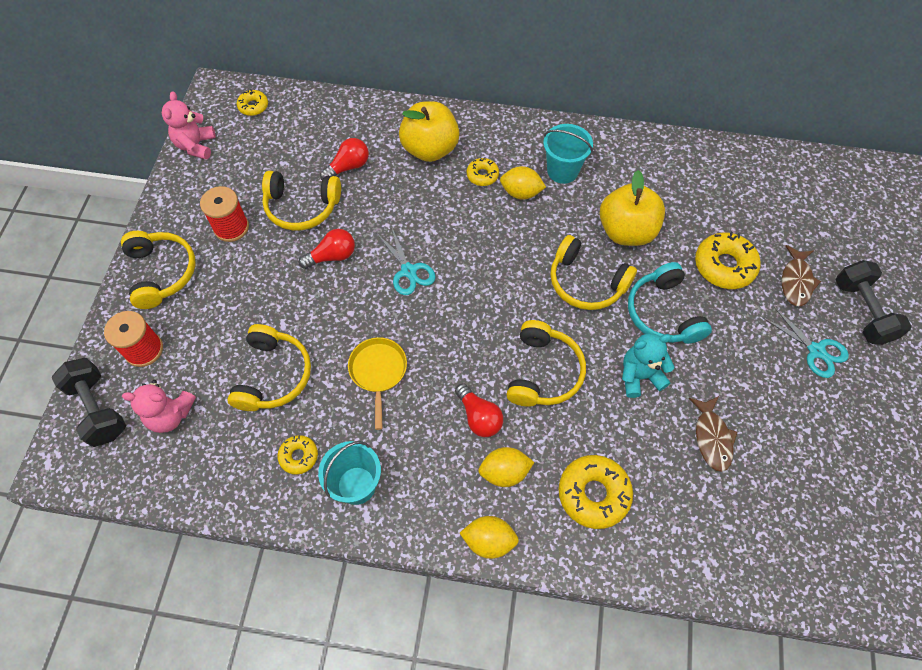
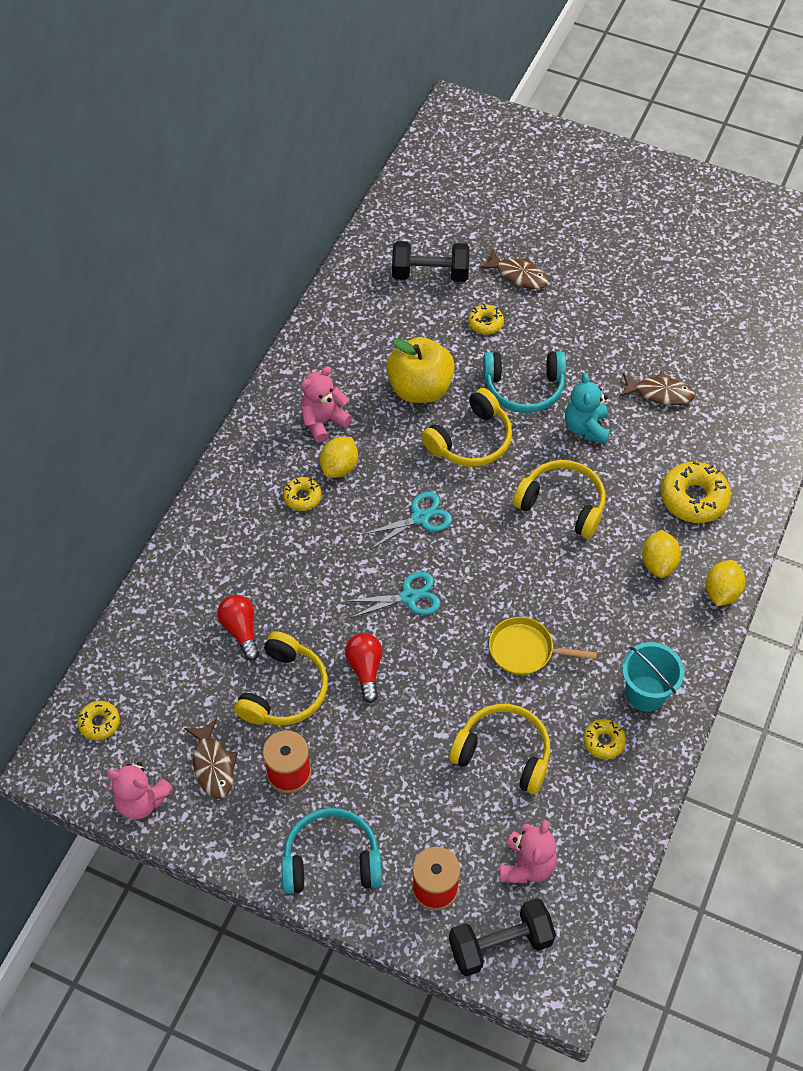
camera: 75 degrees left, 5 degrees down
(162, 273) = (331, 859): yellow headphones -> turquoise headphones
(230, 179) = (213, 765): none -> brown fish
(430, 149) = (245, 540): yellow apple -> none
(479, 417) = (597, 571): red light bulb -> none
(562, 171) = (323, 421): turquoise bucket -> pink teddy bear
(724, 266) = (485, 323): yellow donut -> yellow donut, size x0.56
(816, 351) = (594, 288): turquoise scissors -> turquoise scissors (420, 518)
(862, 311) = (563, 240): black dumbbell -> black dumbbell (430, 274)

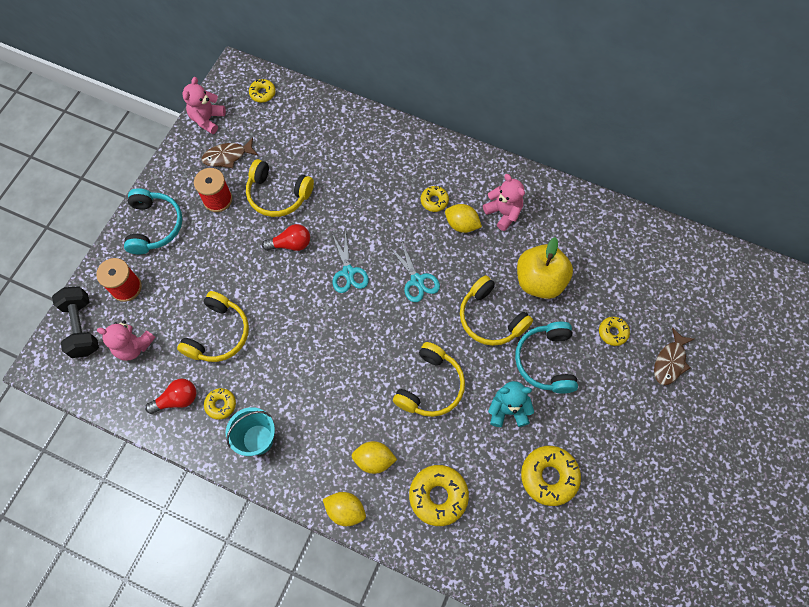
camera: 90 degrees right, 10 degrees up
(241, 630) = (325, 167): red light bulb -> red light bulb (177, 399)
(430, 274) = (661, 289): black dumbbell -> none
(525, 650) = (300, 352): yellow pan -> none
(659, 393) = (549, 476): brown fish -> yellow donut

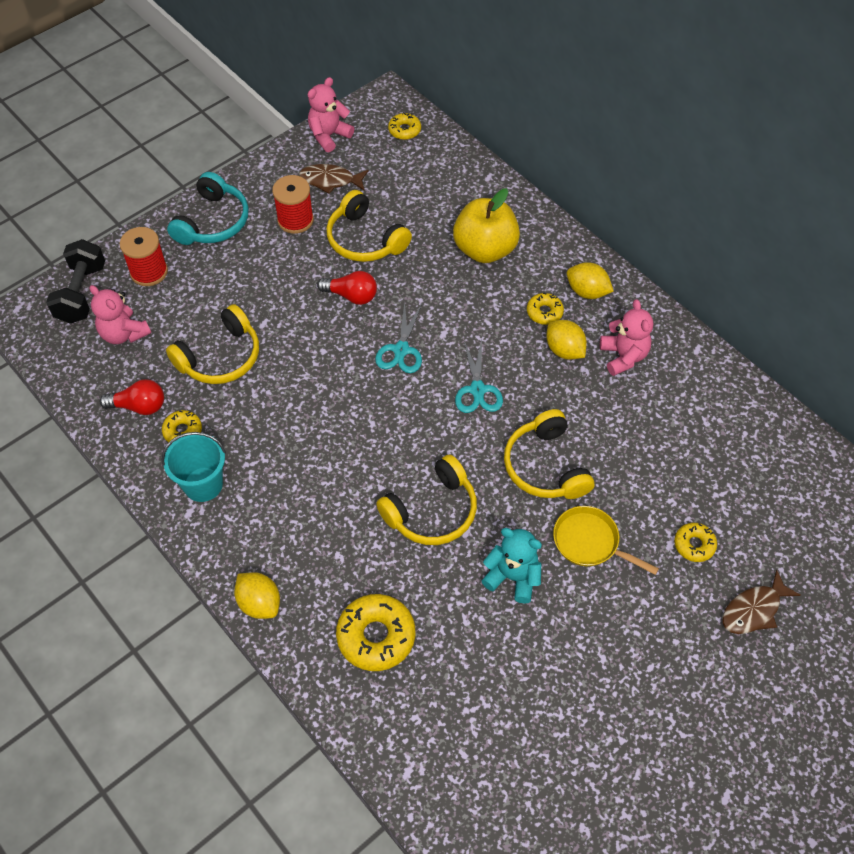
camera: 25 degrees right, 10 degrees down
(374, 460) = (322, 563): yellow lemon -> yellow lemon (587, 292)
(539, 281) = (629, 449): yellow apple -> yellow apple (485, 249)
(546, 361) = (589, 542): turquoise headphones -> yellow pan
(549, 476) = (524, 675): yellow donut -> none

